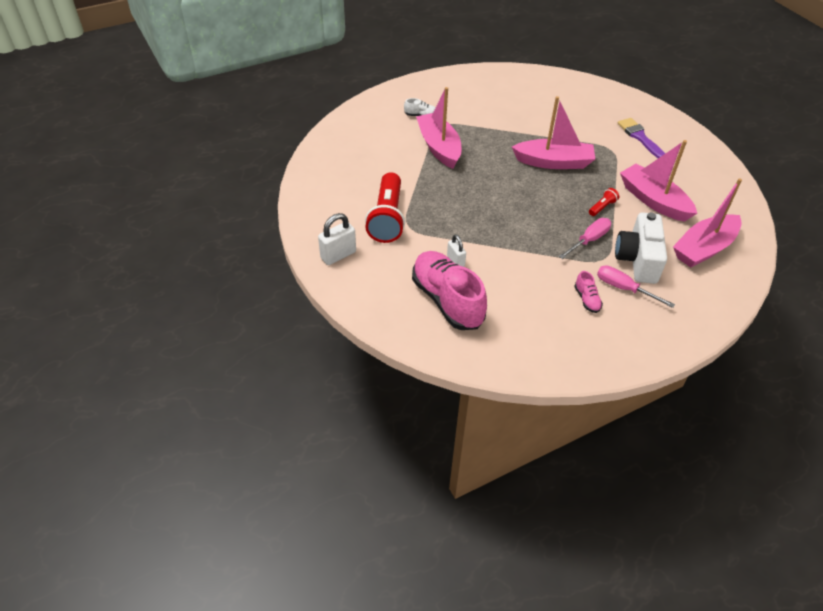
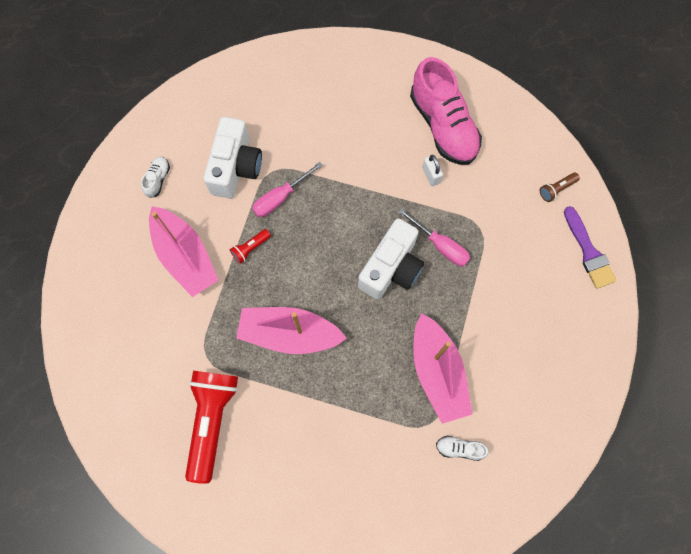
camera: 175 degrees left, 25 degrees up
(338, 255) = (556, 189): white padlock -> brown flashlight
(387, 218) = (505, 242): red flashlight -> red flashlight (212, 421)
(482, 199) = (391, 268): none -> white camera
(587, 299) = (304, 120): pink shoe -> none
(624, 288) = (263, 131): pink screwdriver -> pink screwdriver (440, 245)
(640, 137) = (157, 381): purple brush -> purple brush (588, 251)
(704, 248) = (158, 179): pink boat -> white shoe

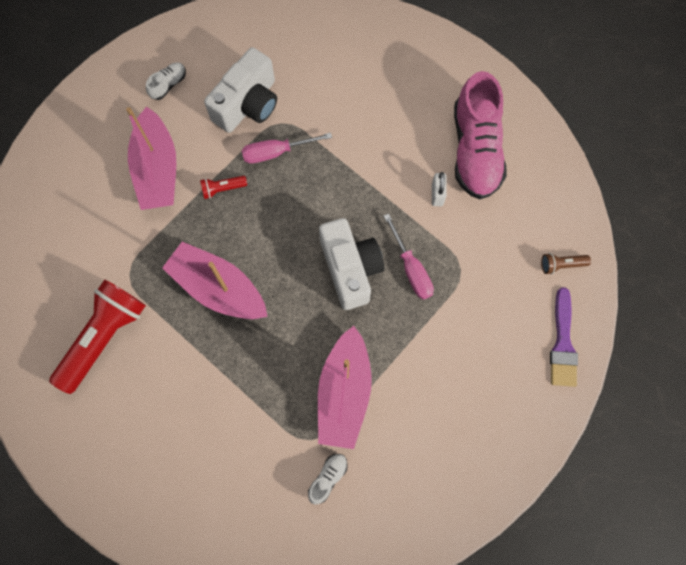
camera: 25 degrees right, 0 degrees up
(391, 268) = (350, 269): white camera -> white camera turned 75 degrees counterclockwise
(459, 448) = (328, 478): white shoe -> white shoe turned 90 degrees clockwise

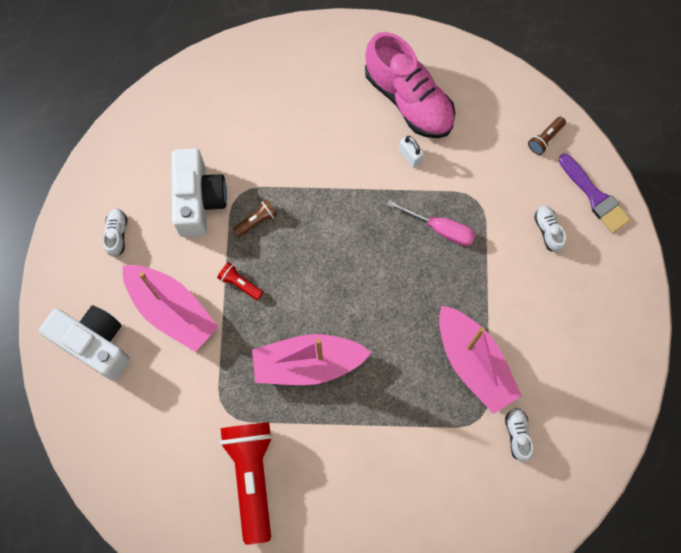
camera: 40 degrees left, 0 degrees up
(222, 189) = (240, 283): red flashlight -> red flashlight turned 90 degrees clockwise
(276, 152) = (257, 221): pink screwdriver -> brown flashlight
(350, 269) = (395, 266): white camera -> white camera (95, 344)
(498, 339) = (548, 231): none -> white shoe

